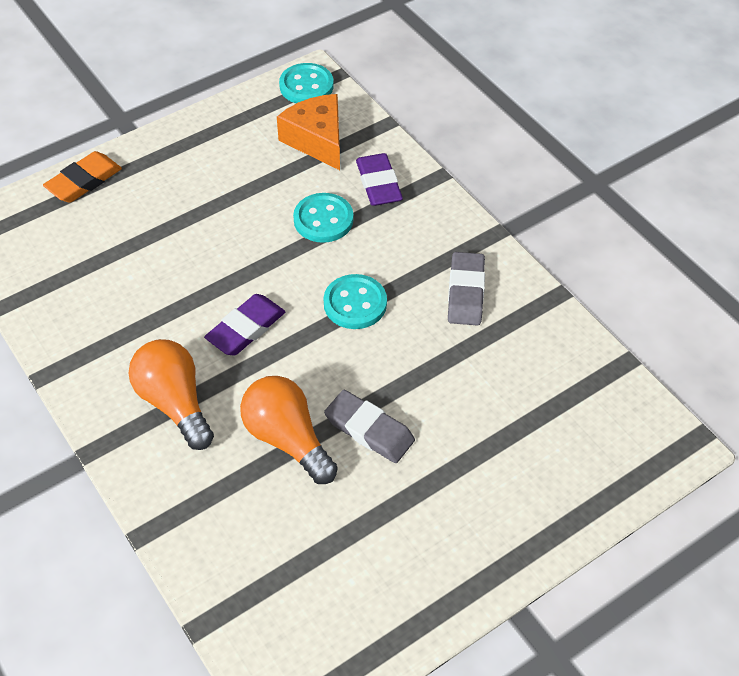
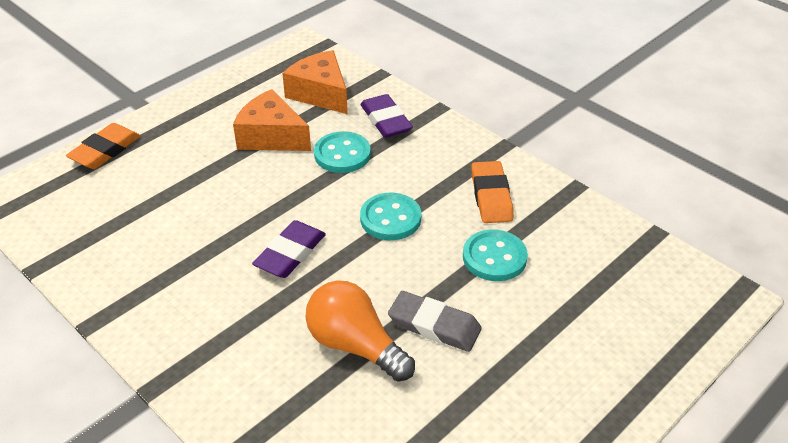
camera: 10 degrees left, 10 degrees down
(175, 403) = (233, 329): orange light bulb -> none
(255, 187) = (271, 136): none -> orange cheese
(306, 86) = (300, 54): turquoise button -> turquoise button (494, 257)
(465, 292) = (491, 196): grey eraser -> orange eraser

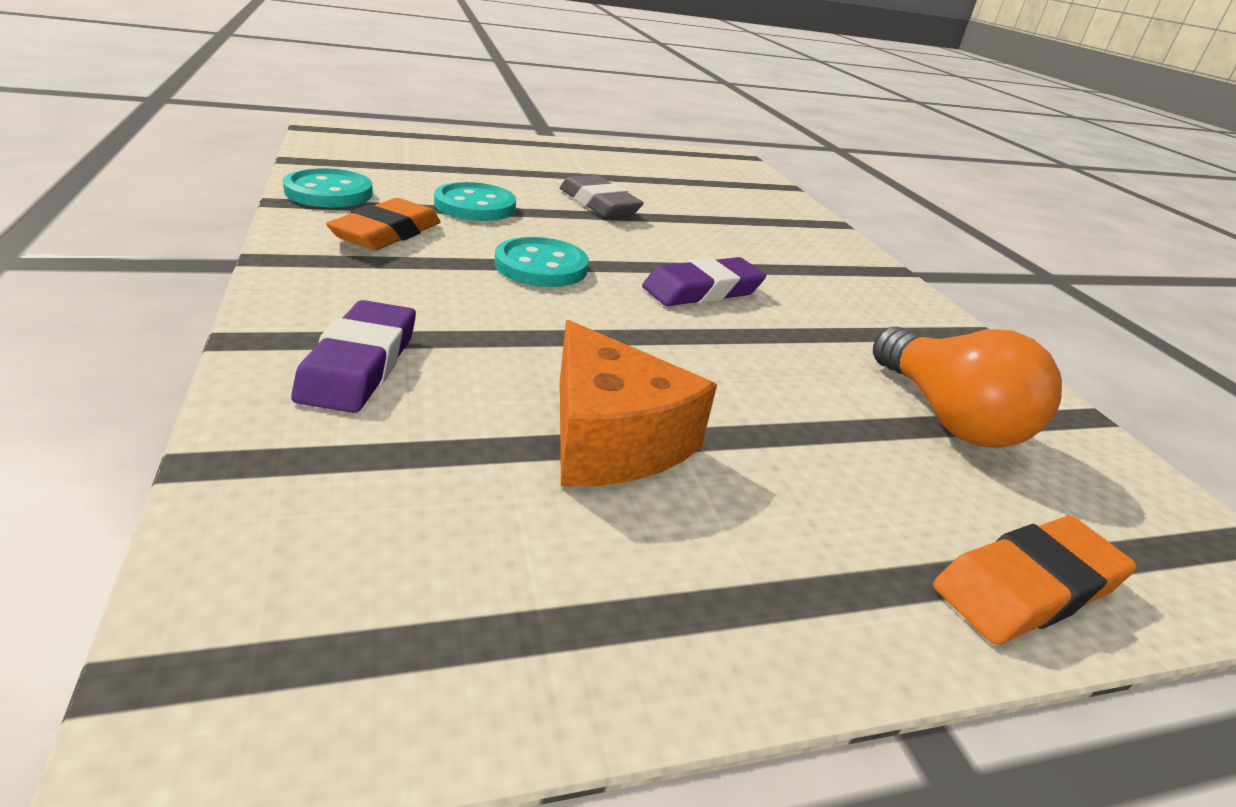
camera: 155 degrees left, 10 degrees down
(320, 93) = (401, 484): orange cheese -> none
(342, 154) = (512, 351): turquoise button -> turquoise button (329, 192)
(355, 345) = (686, 221): orange light bulb -> orange light bulb (947, 417)

